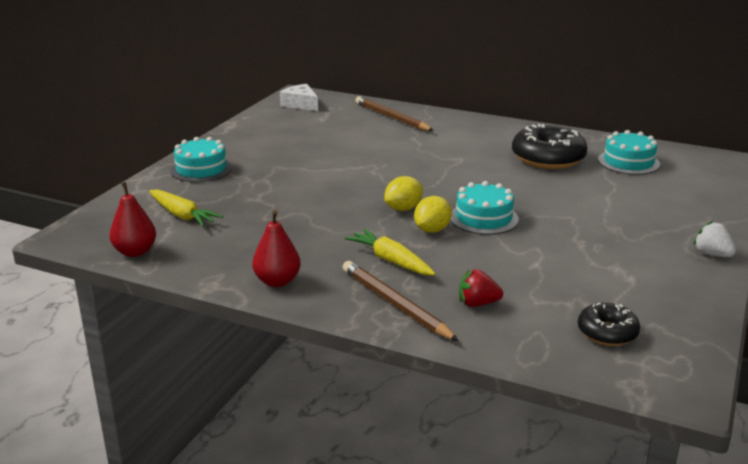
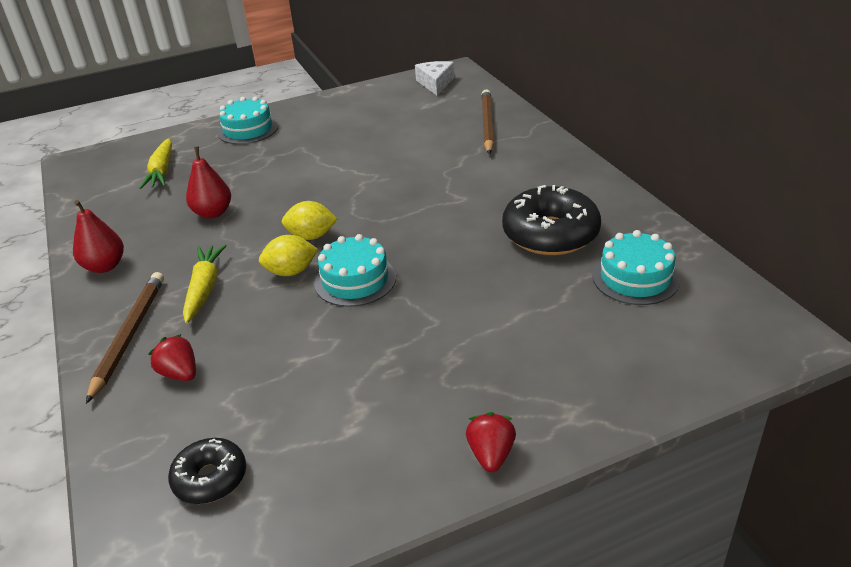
camera: 45 degrees right, 10 degrees up
(135, 252) = (83, 193): red pear -> red pear (213, 213)
(712, 254) = (491, 454): white strawberry -> red strawberry

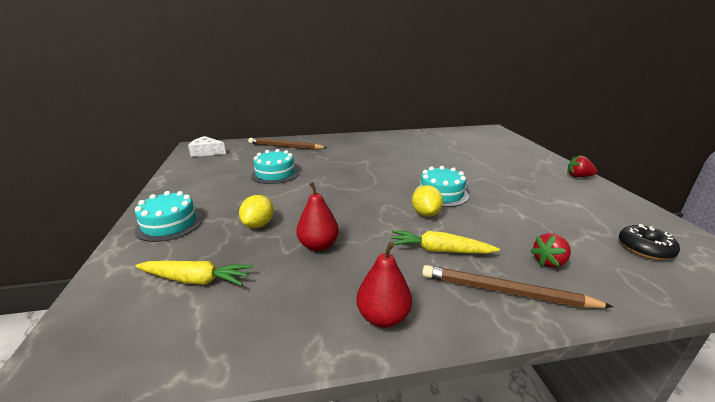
camera: 80 degrees left, 10 degrees down
(311, 236) = (383, 204): yellow lemon -> yellow lemon (258, 225)
(550, 234) = (412, 148): black donut -> none
(635, 278) = (453, 140): turquoise cake -> turquoise cake (275, 174)

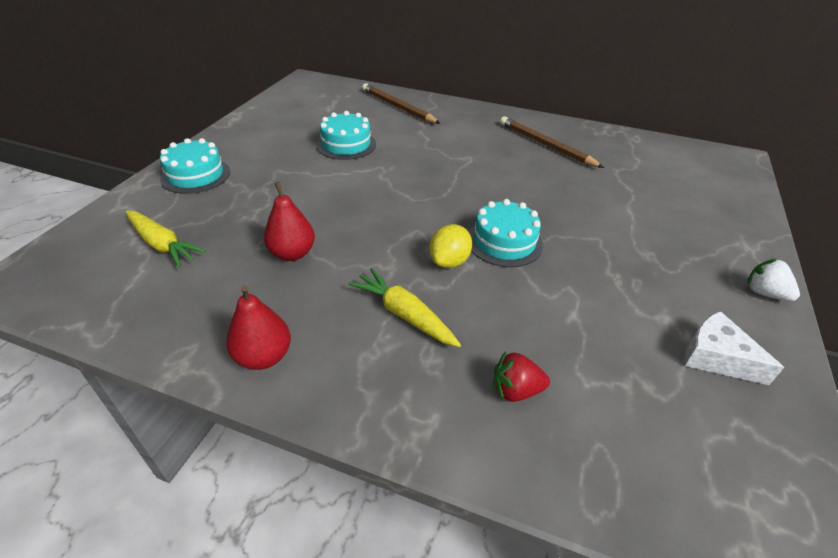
camera: 30 degrees right, 15 degrees up
(206, 152) = (308, 92): white cheese -> white cheese (716, 357)
(258, 225) = (265, 206): yellow lemon -> none
(505, 291) = (412, 395): brown pencil -> brown pencil (545, 145)
(578, 176) = (764, 293): red strawberry -> white strawberry
(645, 249) = (687, 442): black donut -> none

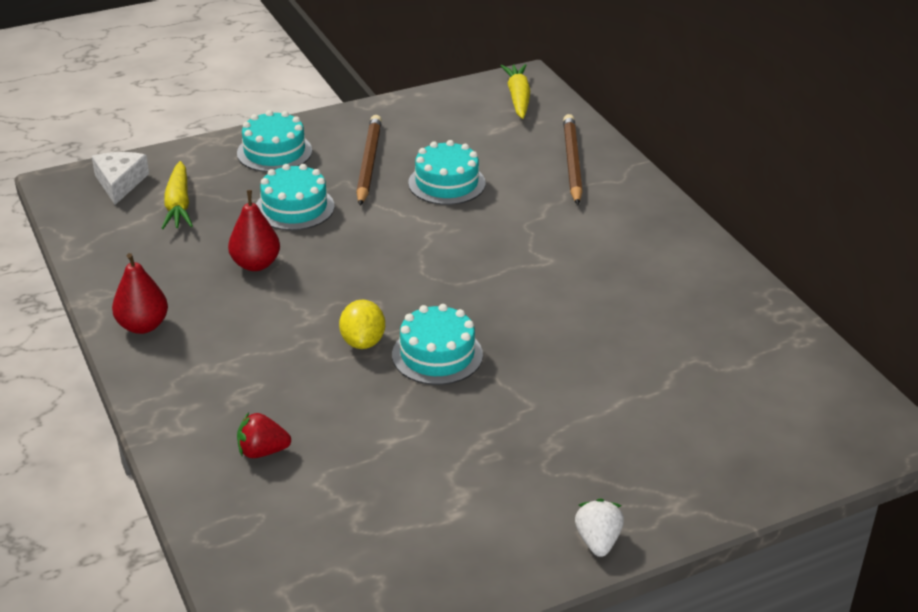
camera: 45 degrees right, 5 degrees down
(265, 202) = (294, 207): none -> turquoise cake
(404, 314) = (267, 357): yellow carrot -> yellow carrot (518, 98)
(449, 261) = (363, 342): yellow lemon -> yellow lemon turned 75 degrees counterclockwise
(516, 390) = (262, 451): red strawberry -> red strawberry turned 45 degrees counterclockwise
(545, 145) = (663, 290): brown pencil -> brown pencil (368, 163)
(716, 357) = (448, 540): white cheese -> white cheese (120, 183)

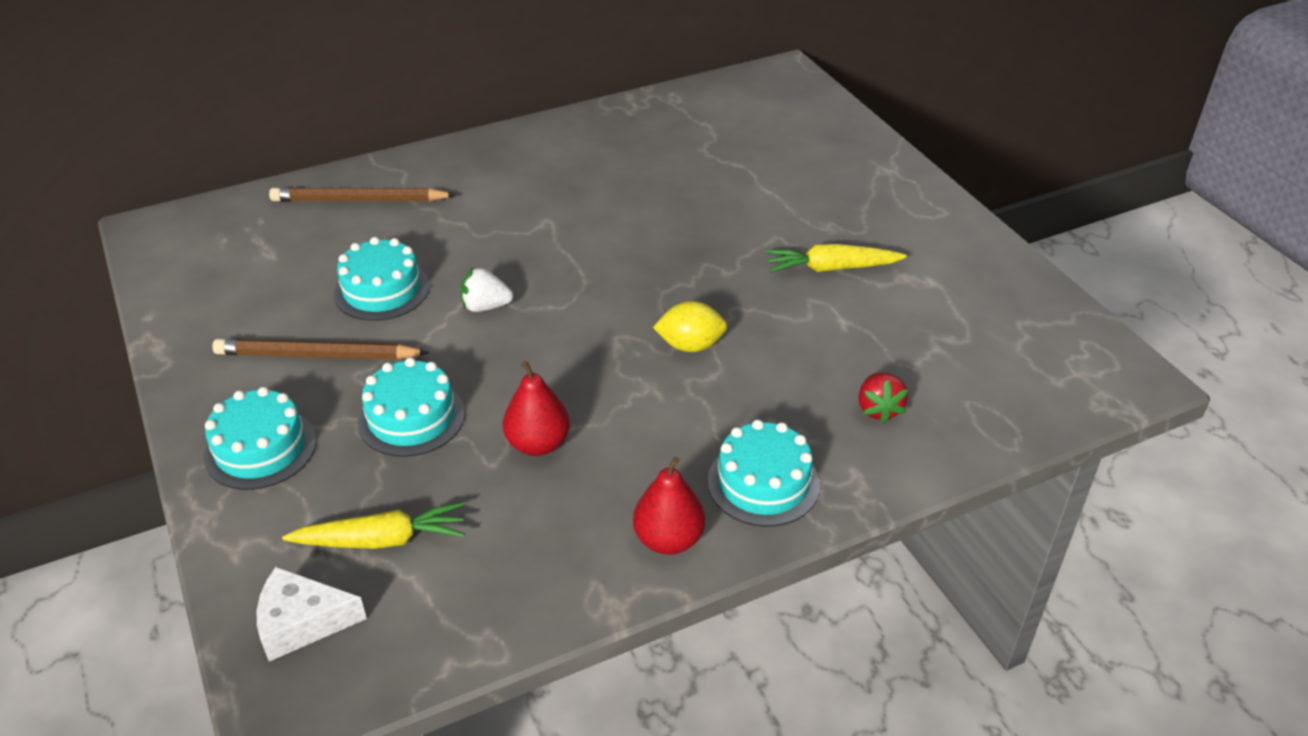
camera: 90 degrees left, 5 degrees up
(437, 355) = (708, 293): turquoise cake -> turquoise cake (763, 483)
(518, 98) = (196, 235): yellow carrot -> yellow carrot (831, 268)
(598, 541) = (940, 207): white strawberry -> white strawberry (485, 307)

